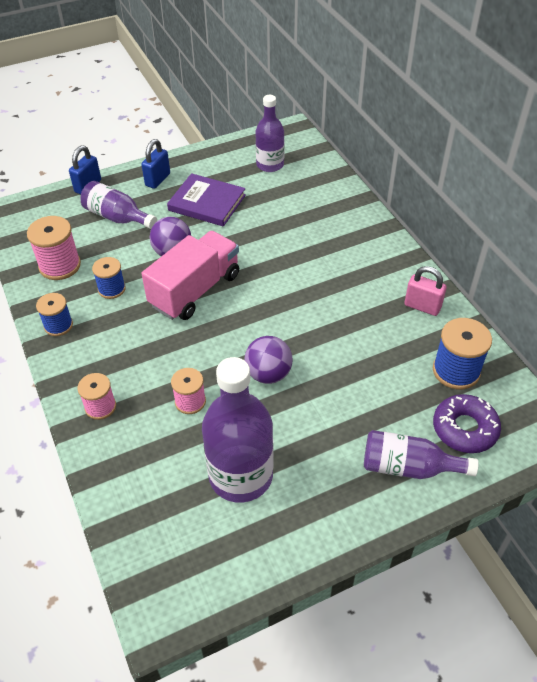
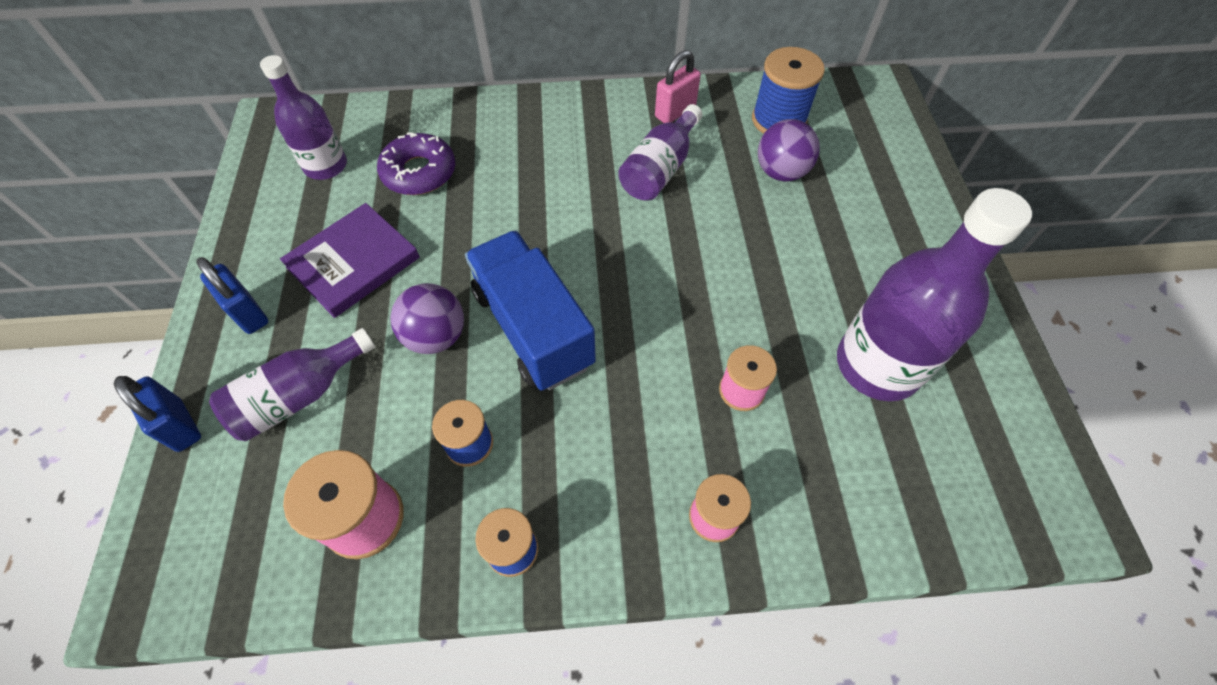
camera: 70 degrees left, 10 degrees up
(195, 290) = (533, 328): pink truck -> blue truck
(268, 374) = (724, 287): purple ball -> purple ball (781, 172)
(408, 467) = (897, 203): purple bottle -> purple bottle (660, 169)
(464, 428) = (857, 142): purple donut -> purple donut (419, 172)

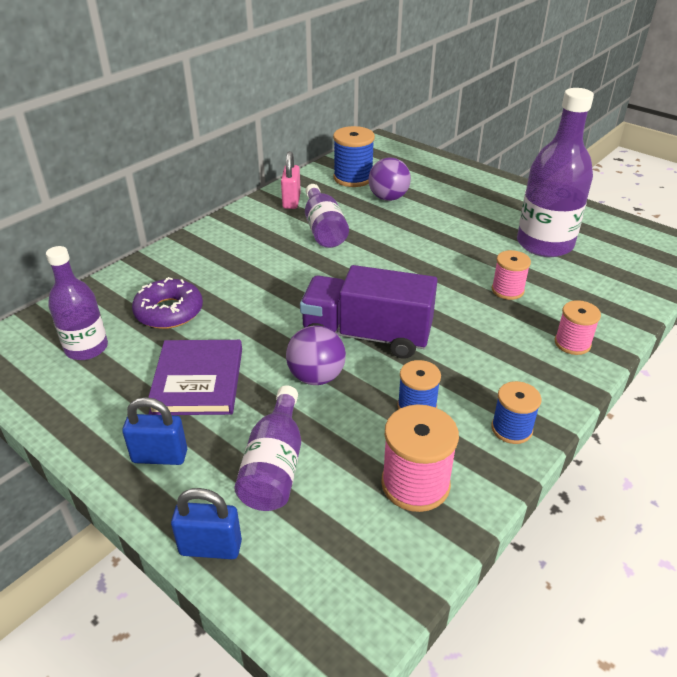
camera: 45 degrees left, 20 degrees down
(533, 328) = (367, 335): blue truck -> purple truck

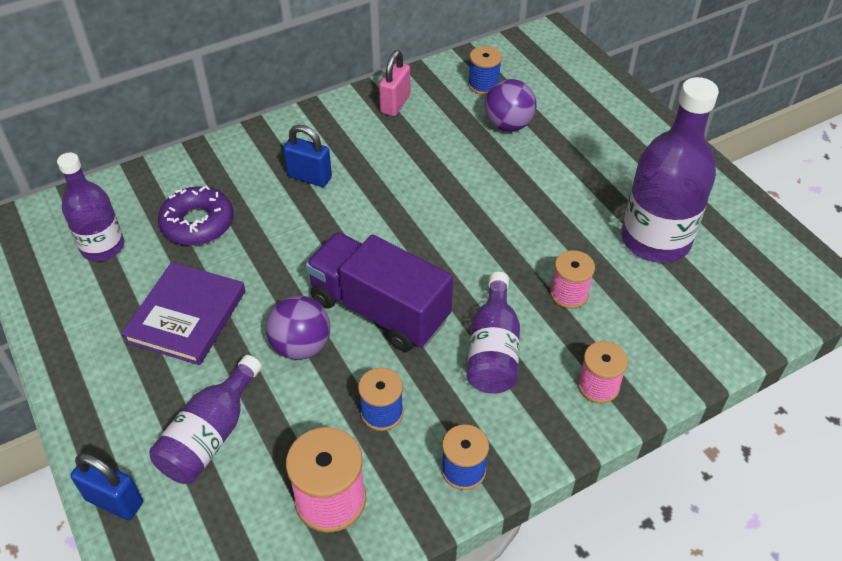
camera: 20 degrees right, 10 degrees up
(160, 456) = (114, 391): blue padlock -> blue padlock (309, 177)
(323, 229) = (410, 153): purple bottle -> purple bottle (493, 350)
(353, 178) = (483, 85): blue spool -> blue spool, size x0.64

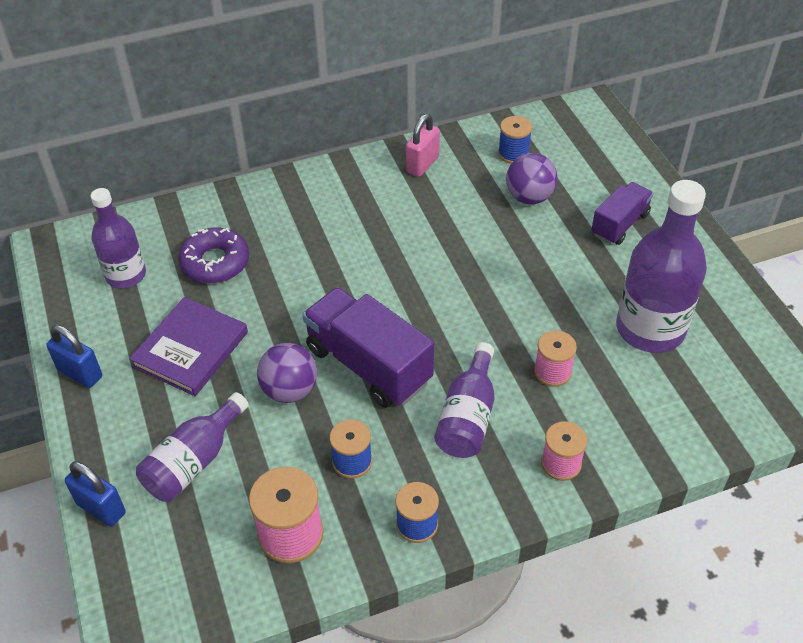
camera: 10 degrees right, 0 degrees up
(309, 177) = (327, 229): blue padlock -> blue padlock (80, 373)
(602, 142) = (619, 224): none -> purple truck

